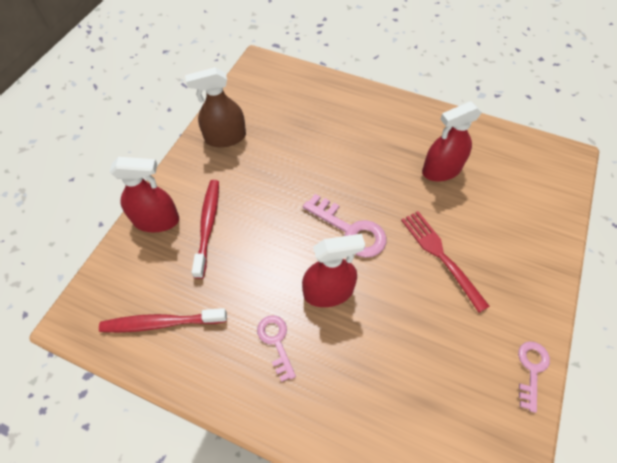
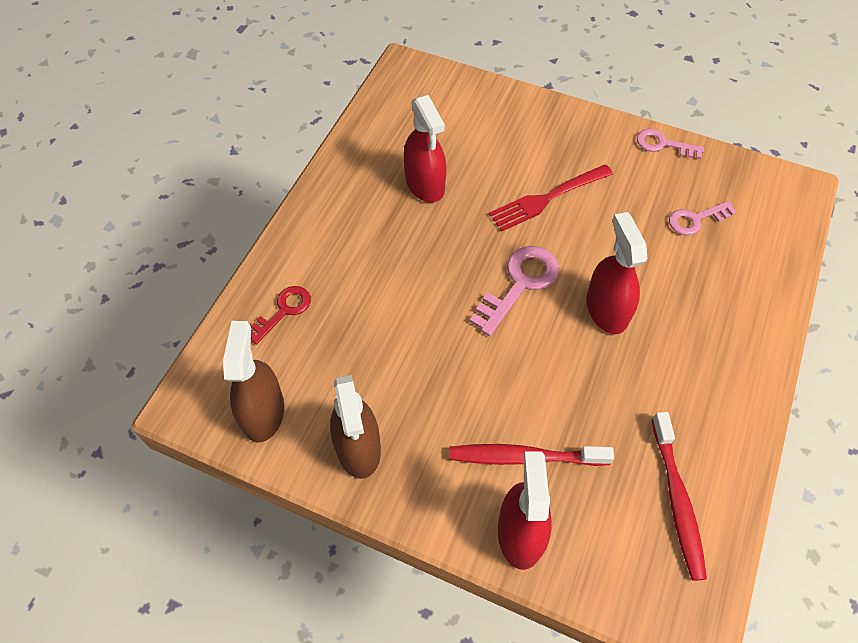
camera: 90 degrees left, 0 degrees up
(252, 93) = (263, 412): none -> brown spray bottle
(276, 342) = (677, 363): pink key -> pink key (696, 219)
(322, 97) = (283, 311): none -> red key

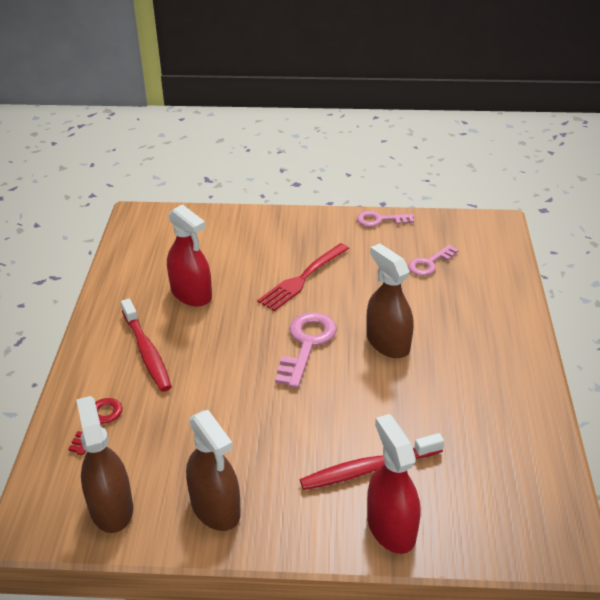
camera: 20 degrees left, 20 degrees down
(606, 309) = (387, 343): red spray bottle -> brown spray bottle
(677, 500) = (509, 461): red toothbrush -> red toothbrush (147, 351)

